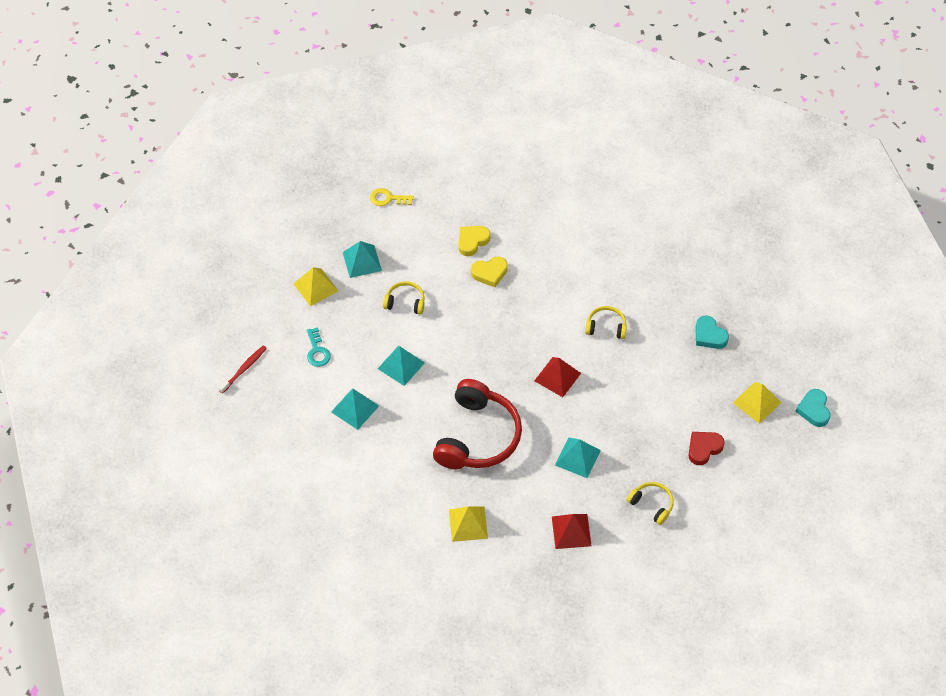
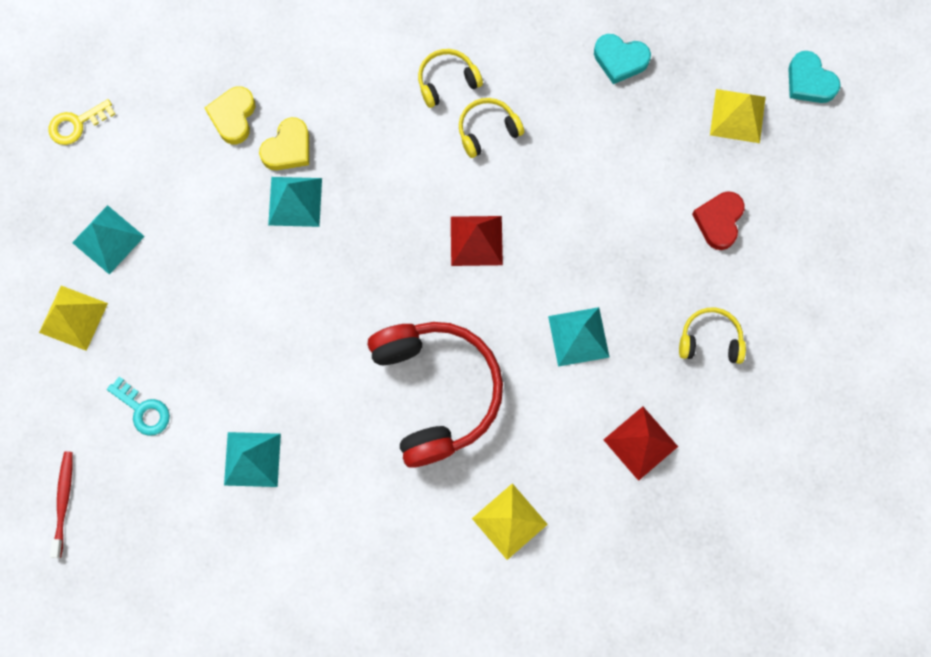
camera: 35 degrees left, 20 degrees up
(401, 365) = (268, 357): turquoise pyramid -> turquoise pyramid (295, 201)
(405, 302) = (208, 262): yellow headphones -> yellow headphones (447, 81)

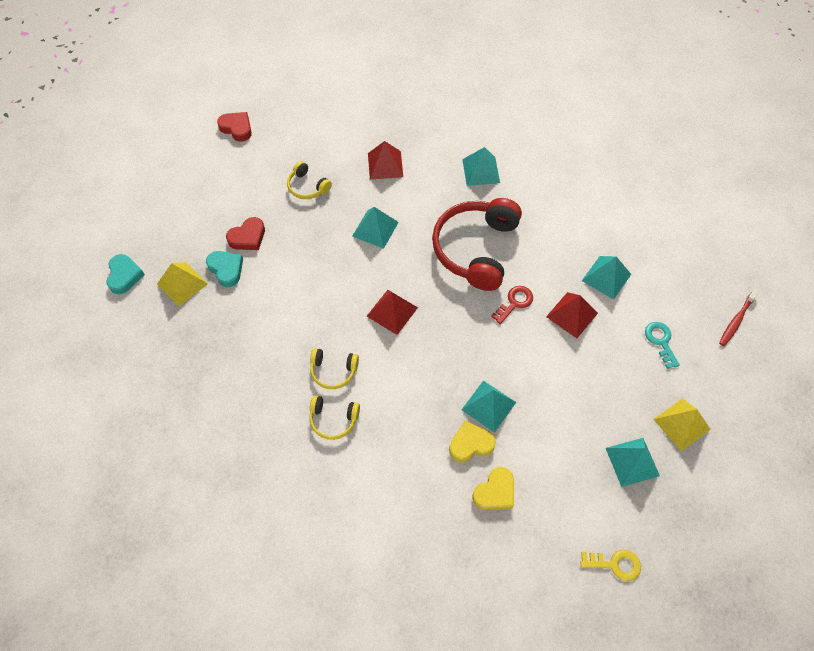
camera: 145 degrees left, 15 degrees down
(266, 376) = (572, 315): none -> red pyramid
(343, 347) = (514, 303): none -> red key
(509, 521) = (481, 171): yellow pyramid -> turquoise pyramid
(620, 60) = (216, 360): turquoise heart -> turquoise heart (226, 269)
(879, 366) = (237, 128): none -> red heart

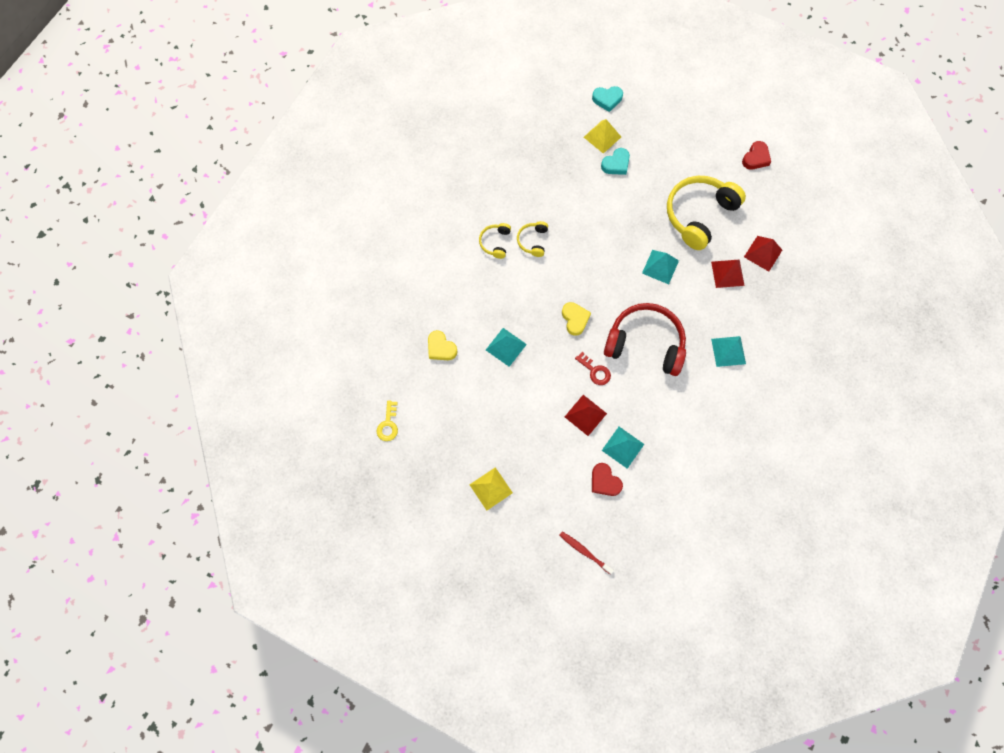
camera: 90 degrees right, 10 degrees up
(248, 237) = (646, 176): red heart -> red heart (604, 481)
(307, 187) = (699, 215): yellow headphones -> yellow headphones, size x2.14
(392, 311) = (583, 280): red pyramid -> red pyramid (763, 253)
(470, 444) = (476, 333): yellow heart -> yellow heart (575, 319)
(632, 461) = (461, 446): turquoise pyramid -> none
(660, 341) = (563, 483): turquoise key -> none

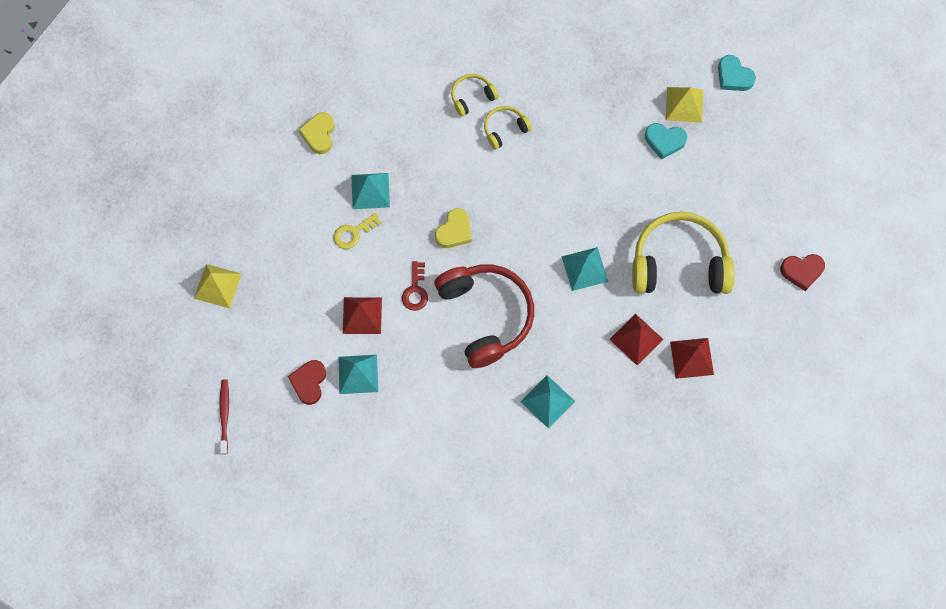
camera: 50 degrees right, 0 degrees up
(388, 424) = (205, 149): yellow key -> yellow key (353, 233)

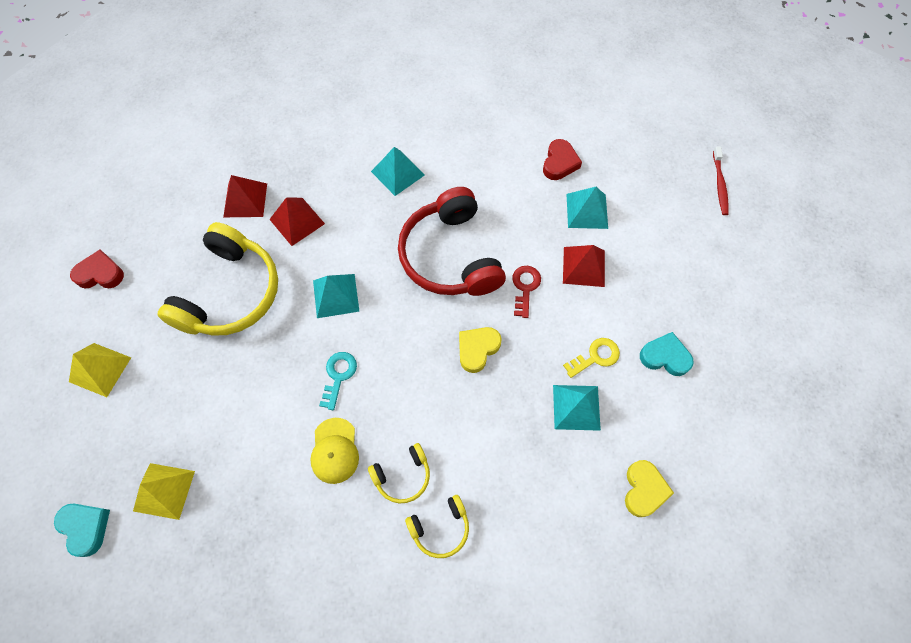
camera: 175 degrees left, 5 degrees down
(217, 286) = (747, 310): yellow pyramid -> yellow pyramid (100, 369)
(309, 382) = (637, 207): red heart -> red heart (559, 163)
(560, 142) = (335, 451): none -> yellow cap
(568, 199) = (338, 376): none -> turquoise key
(664, 141) = (204, 441): turquoise heart -> turquoise heart (665, 357)
(679, 263) = (230, 293): yellow headphones -> yellow headphones turned 75 degrees counterclockwise

